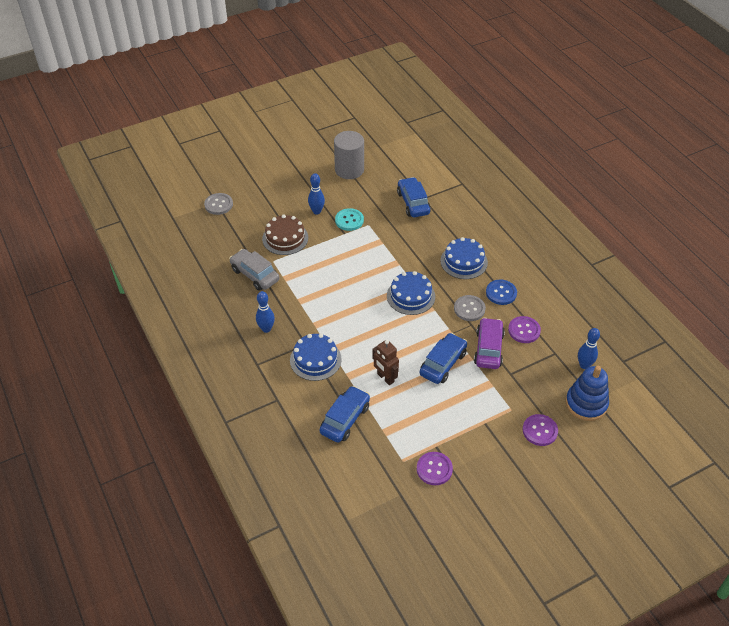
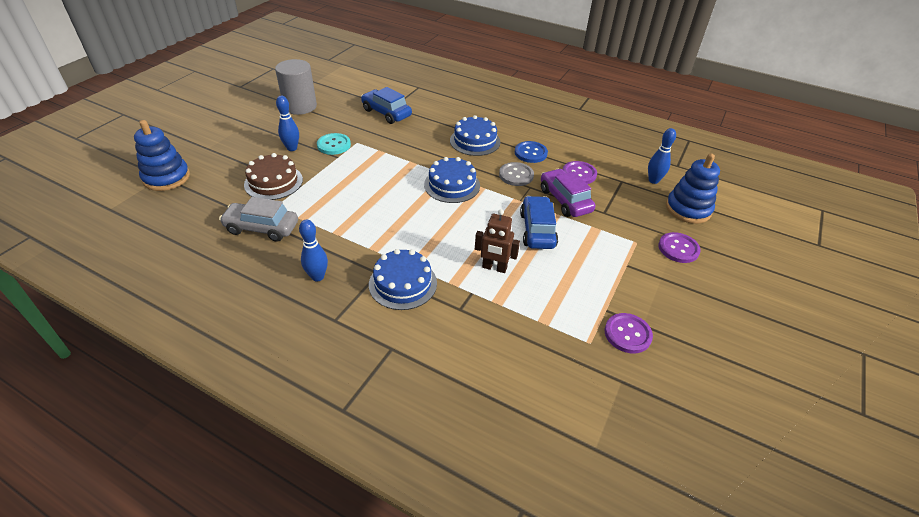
camera: 35 degrees left, 5 degrees down
(218, 205) = (166, 177): grey button -> blue stacking toy
(345, 419) = (489, 330): blue car -> none

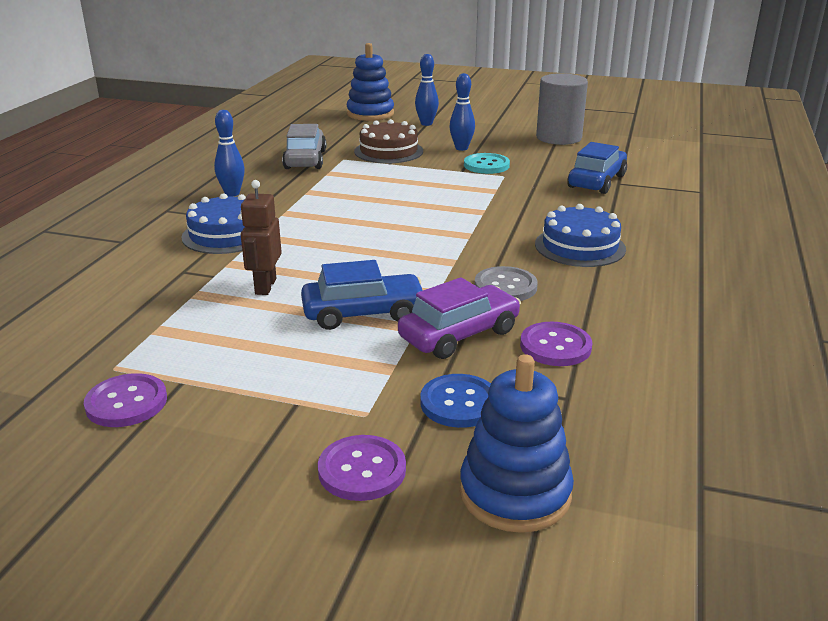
camera: 80 degrees right, 15 degrees down
(452, 185) = (444, 241): blue cake -> none
(530, 153) = (586, 295): blue button -> blue button (459, 403)
(653, 180) = (600, 442): blue bowling pin -> blue bowling pin (426, 124)

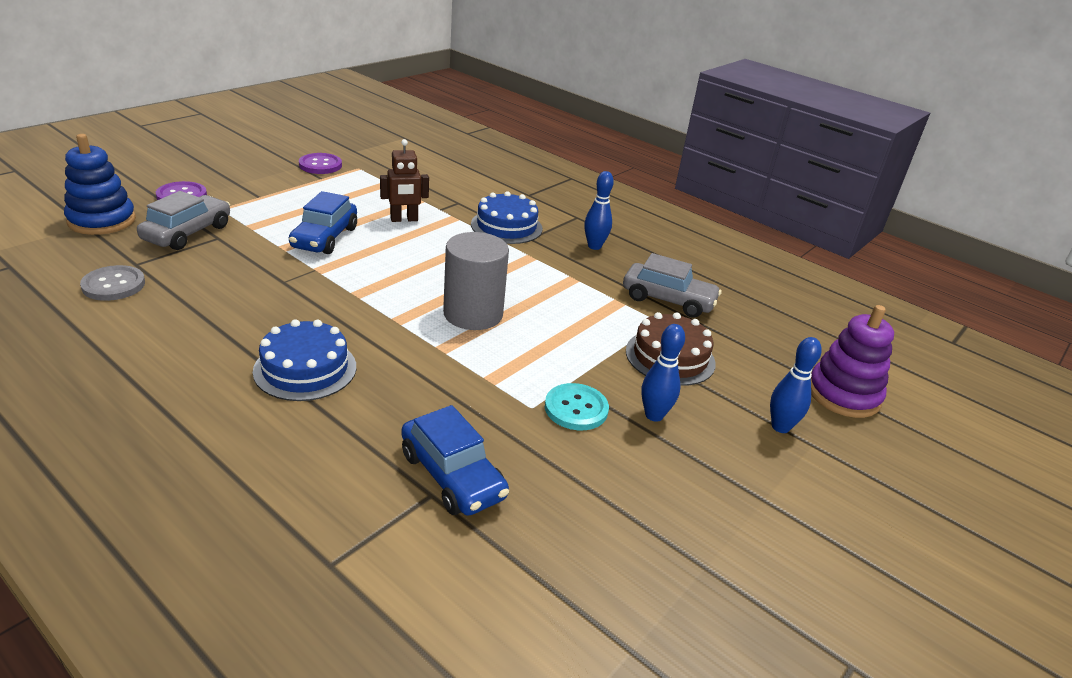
camera: 110 degrees right, 5 degrees up
(265, 286) = (404, 219): brown robot -> brown robot turned 135 degrees clockwise
(370, 114) = (843, 394): blue stacking toy -> purple stacking toy
(459, 334) = (252, 258): purple car -> none
(459, 403) = (187, 233): blue button -> grey car
(505, 286) = (288, 300): grey button -> grey button (113, 285)
(555, 346) = (187, 284): purple button -> none
(558, 137) = (658, 537): grey cylinder -> grey cylinder (473, 314)

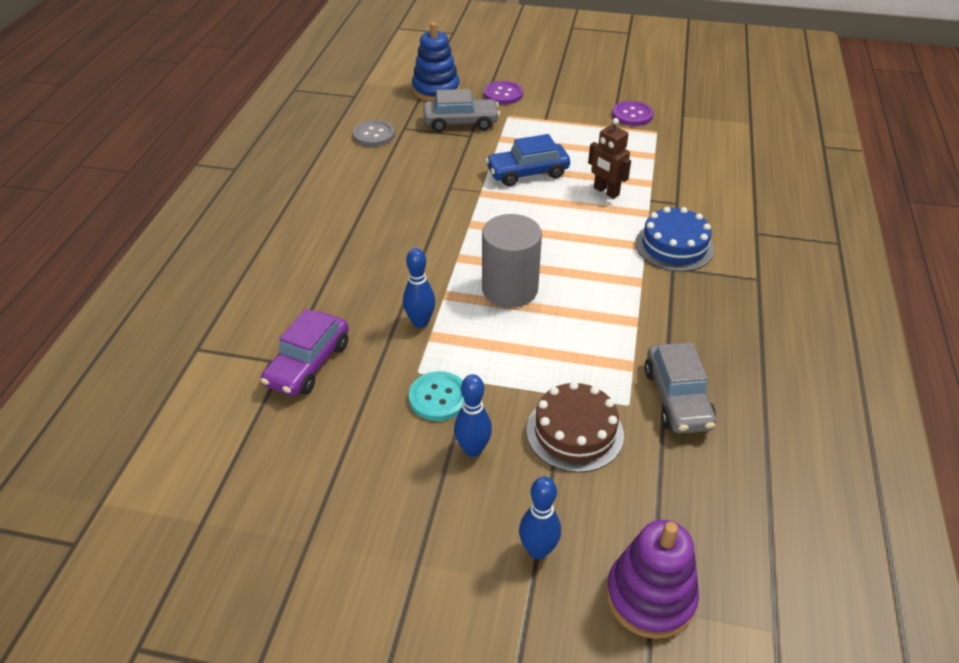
camera: 65 degrees right, 10 degrees up
(305, 369) = (362, 247): blue cake -> none
(452, 475) = (308, 364): blue car -> purple car
(594, 246) = (715, 312): blue bowling pin -> blue bowling pin (420, 322)

